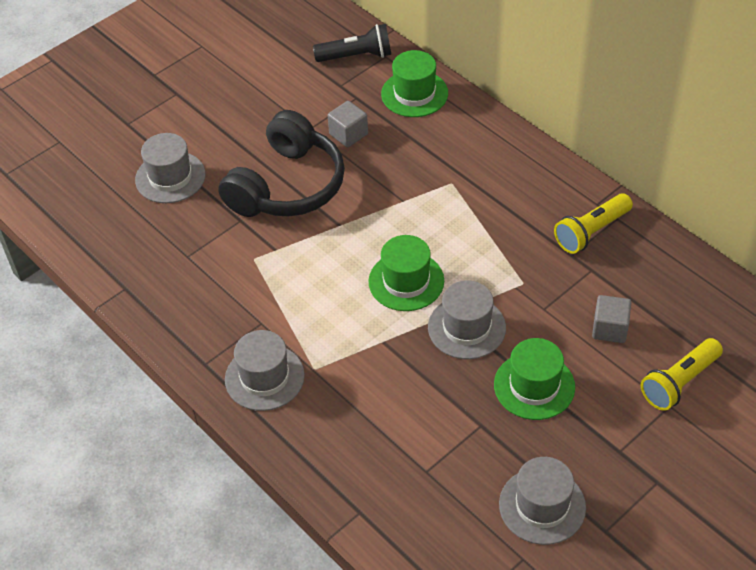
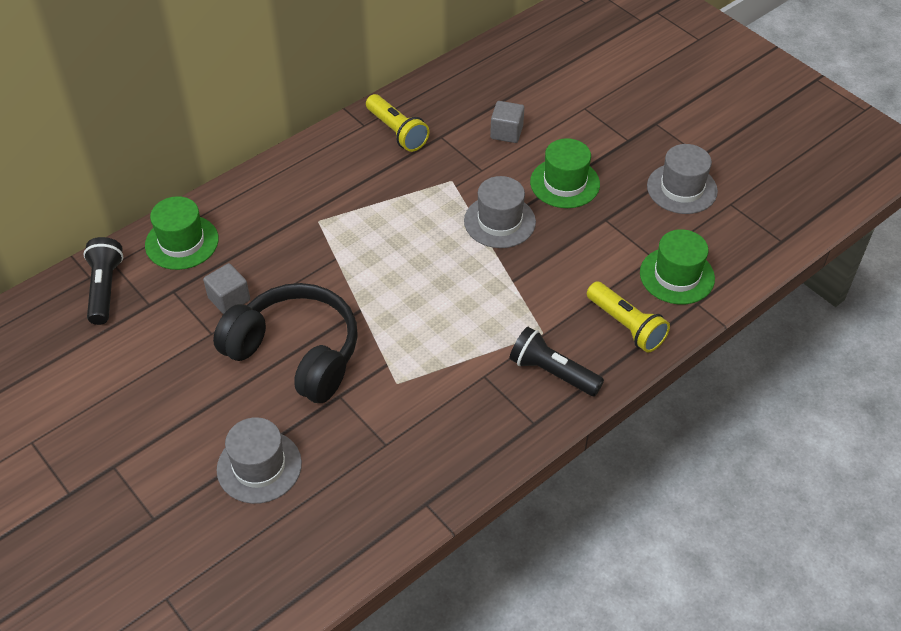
camera: 90 degrees left, 0 degrees up
(264, 377) = (552, 372): grey hat -> black flashlight
(406, 281) = (441, 261): green hat -> green hat (677, 276)
(679, 382) = (562, 100): yellow flashlight -> yellow flashlight (626, 325)

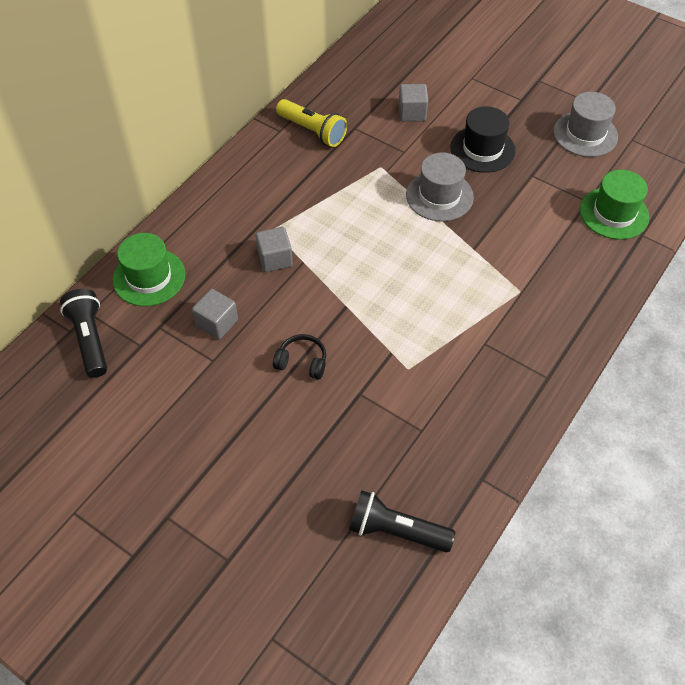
camera: 15 degrees left, 5 degrees up
(259, 466) = (311, 481): grey hat -> none
(295, 354) = (302, 362): black headphones -> black headphones, size x0.40
(309, 250) = (275, 259): none -> grey cube
(552, 372) = (543, 326): black flashlight -> black flashlight (396, 531)
(565, 183) = (482, 149): green hat -> black hat
(626, 325) = (590, 268): yellow flashlight -> none

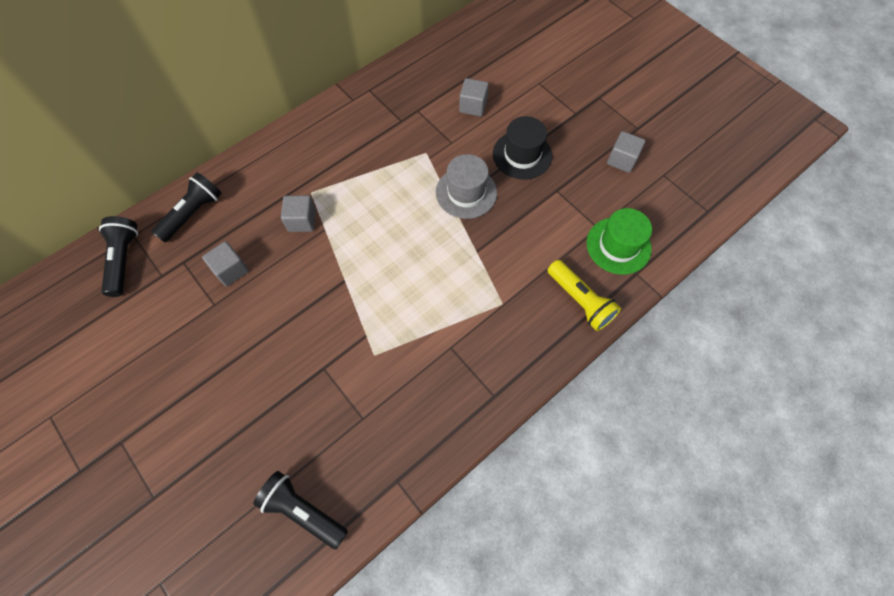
camera: 15 degrees right, 10 degrees up
(149, 277) = (193, 213): green hat -> black flashlight
(302, 362) = (286, 325): black headphones -> none
(312, 131) = (380, 106): yellow flashlight -> yellow flashlight (580, 300)
(585, 134) = (622, 160): grey hat -> grey cube

